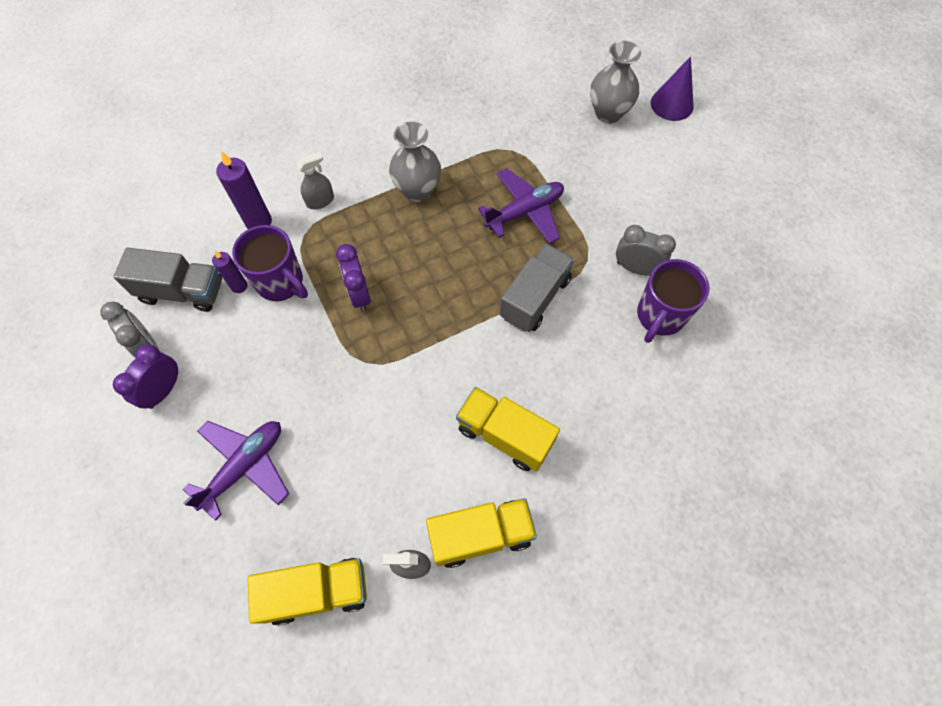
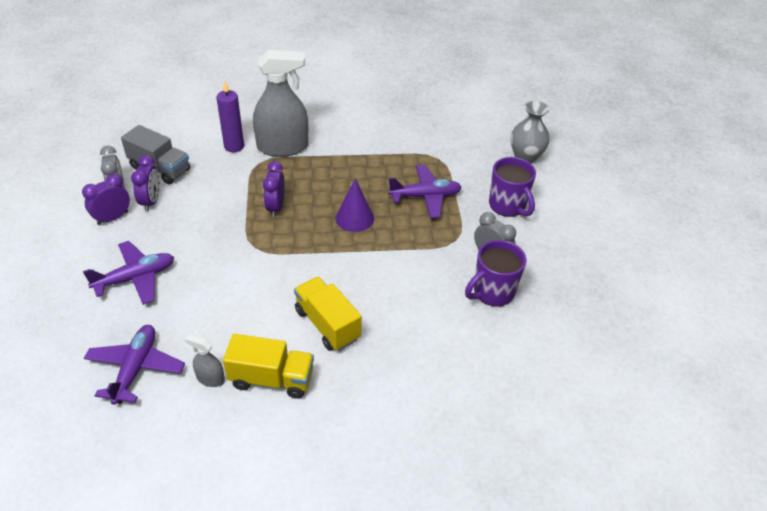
camera: 20 degrees right, 20 degrees down
(200, 346) = (151, 201): none -> purple clock
(239, 286) = (198, 177): purple candle -> none
(281, 282) = (227, 184): purple mug -> purple mug (507, 206)
(317, 591) = (136, 368): yellow truck -> purple plane
(320, 201) = (282, 147): grey spray bottle -> grey spray bottle, size x2.27
(417, 190) = (354, 161): grey vase -> none
(535, 298) = (401, 250): grey truck -> none
(672, 104) = (579, 166): purple cone -> purple cone (354, 218)

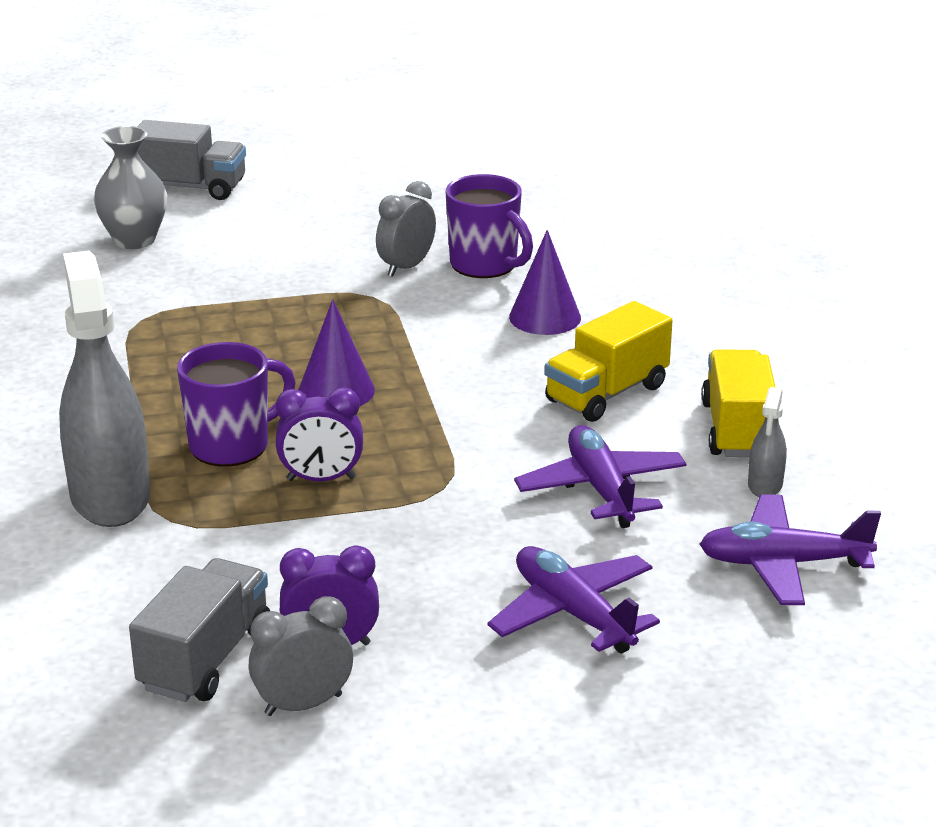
camera: 95 degrees left, 15 degrees down
(112, 218) = (399, 690): purple clock -> none
(234, 146) = (109, 564): purple candle -> none
(422, 310) = (545, 317): none -> purple cone
(425, 197) = (262, 326): purple plane -> purple plane (601, 489)
(507, 206) = (275, 255): purple mug -> purple mug (232, 445)
(593, 178) = (190, 187): none -> grey truck

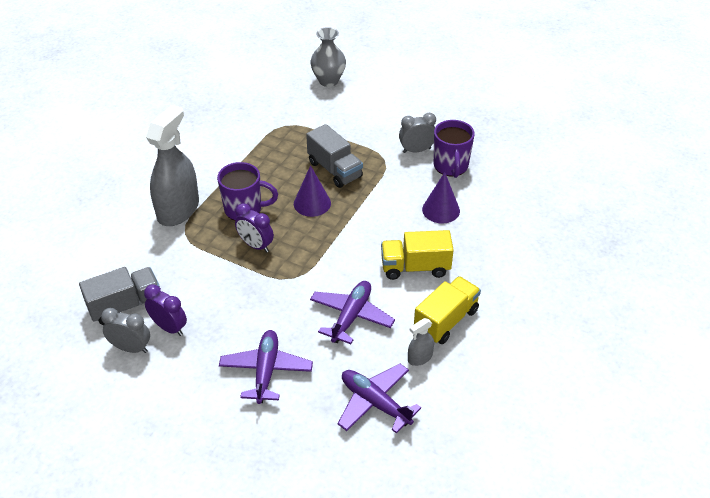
camera: 40 degrees right, 15 degrees up
(190, 187) = (382, 61): grey truck -> grey truck (334, 170)

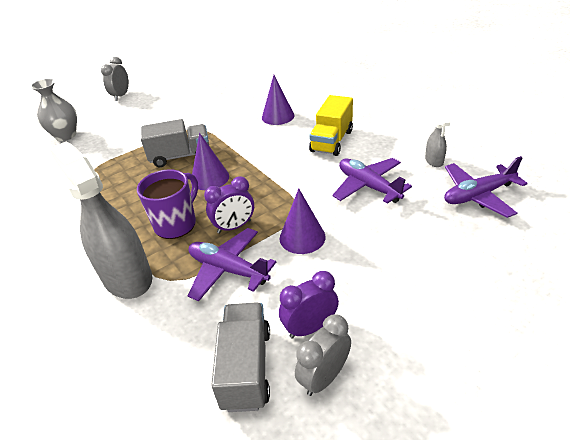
camera: 60 degrees left, 5 degrees down
(261, 292) = (302, 237): none -> purple cone
(266, 371) = (413, 257): purple plane -> purple plane (228, 270)
(416, 150) = (202, 112): grey clock -> grey clock (121, 96)
(446, 321) = (399, 140): yellow truck -> none
(451, 166) = (235, 102): purple mug -> none

